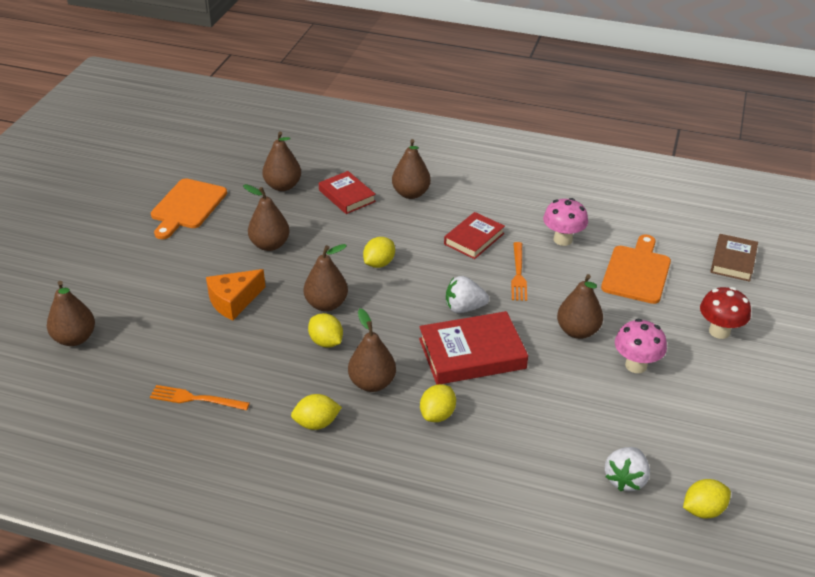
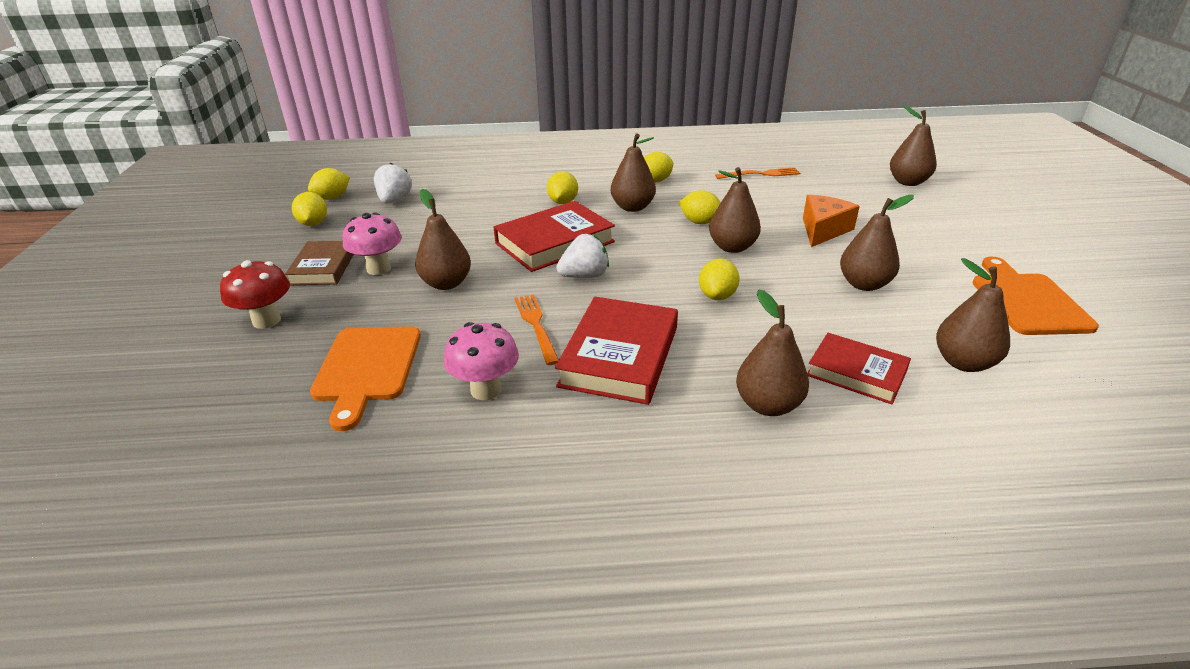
camera: 160 degrees right, 5 degrees down
(474, 239) = (619, 356): red book -> red book, size x1.57
(714, 459) = (313, 223): none -> yellow lemon
(733, 261) = (198, 426): brown book -> brown book (323, 267)

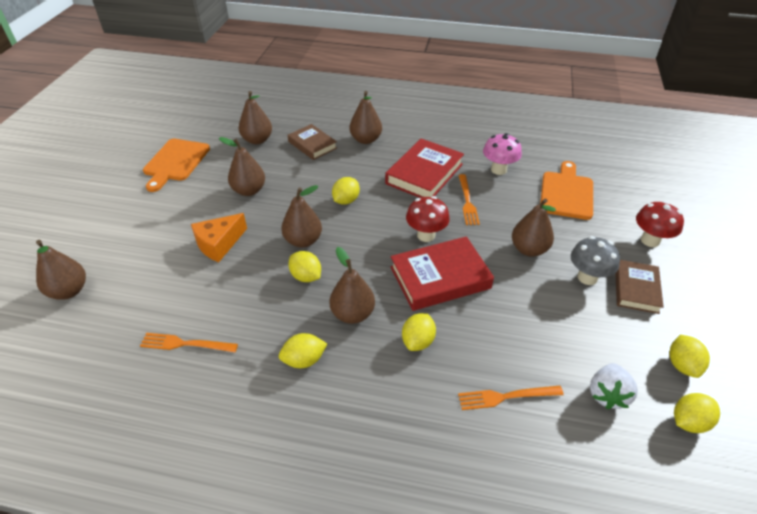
camera: 165 degrees left, 10 degrees up
(378, 269) = (587, 277): pink mushroom -> grey mushroom
(481, 188) = (506, 397): none -> orange fork
(584, 276) = (426, 235): white strawberry -> red mushroom
(856, 373) = (312, 145): red book -> brown book

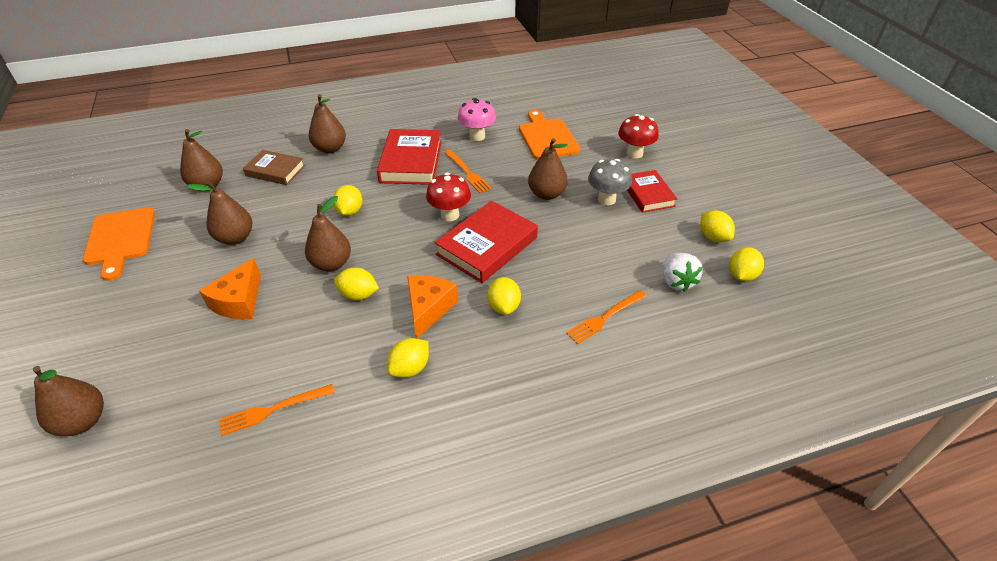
camera: 30 degrees left, 0 degrees up
(352, 314) = (428, 309): brown pear -> orange cheese
(636, 289) = (647, 194): brown book -> red book

